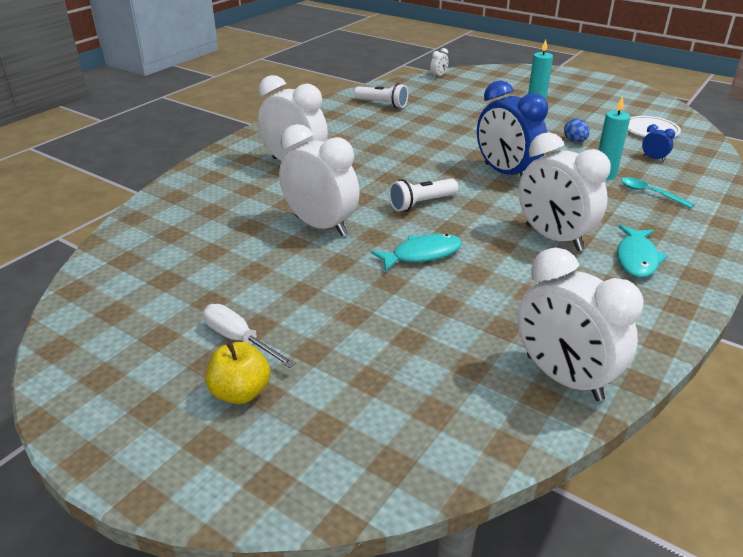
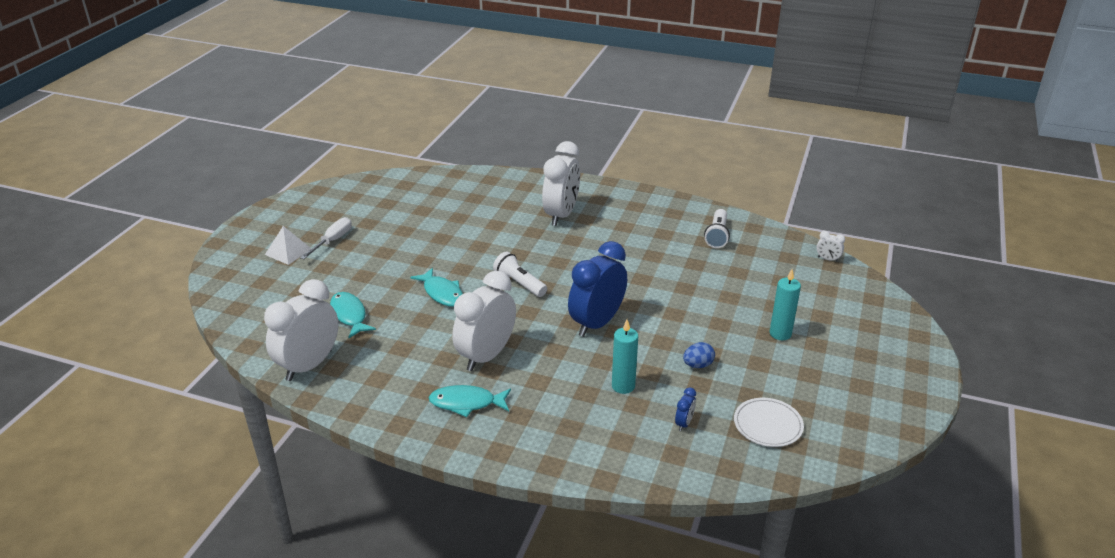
camera: 75 degrees right, 0 degrees up
(240, 392) = (288, 251): yellow apple -> white pyramid
(321, 226) = (468, 244): white clock -> none
(449, 333) = (349, 315): none -> turquoise fish
(650, 193) = (595, 417): turquoise spoon -> none

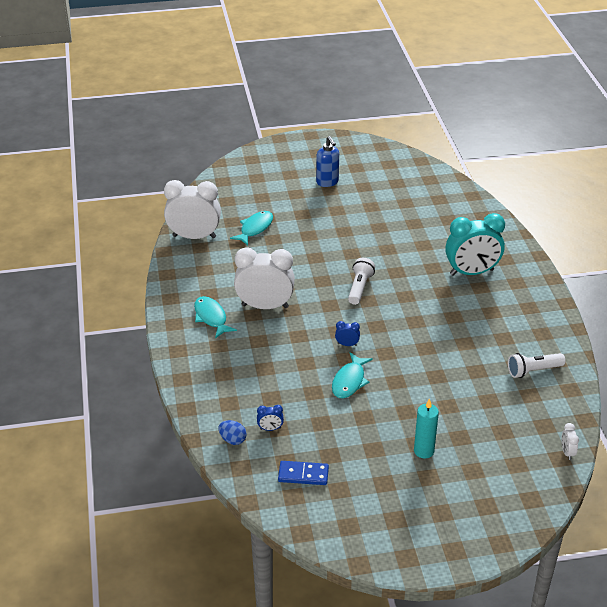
camera: 60 degrees right, 5 degrees up
(288, 251) = (297, 170): white pyramid -> none
(332, 241) = (327, 182): white screwdriver -> blue soap dispenser
(442, 293) = (314, 257): turquoise fish -> turquoise fish (349, 381)
(561, 215) = (471, 272): white clock -> turquoise clock
(597, 323) = (347, 344): blue clock -> blue clock, size x0.40
(623, 386) = (286, 384): turquoise candle -> none
(698, 365) = (342, 415): blue egg -> blue egg (232, 440)
(768, 424) = (303, 475): white plate -> blue domino

